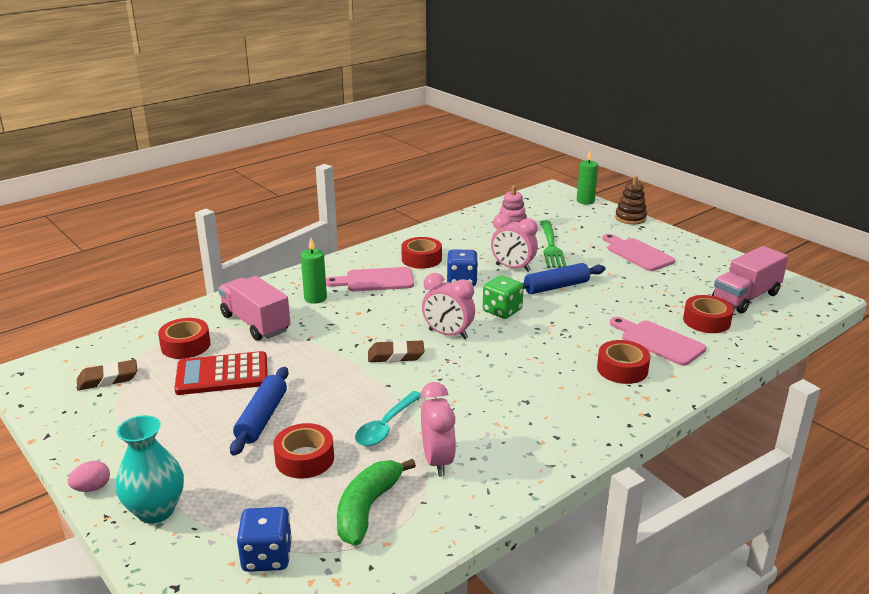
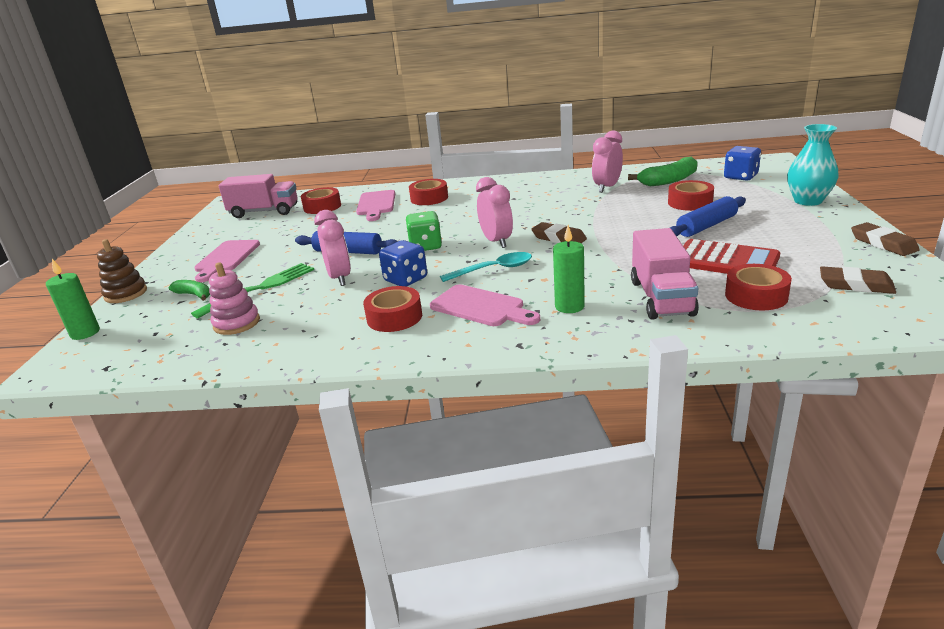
camera: 135 degrees left, 0 degrees up
(74, 444) = (883, 243): none -> brown eraser
(92, 488) = (859, 218): pink egg -> none
(386, 426) = (619, 205): turquoise spoon -> turquoise spoon (493, 269)
(583, 231) = (194, 295): none -> green banana

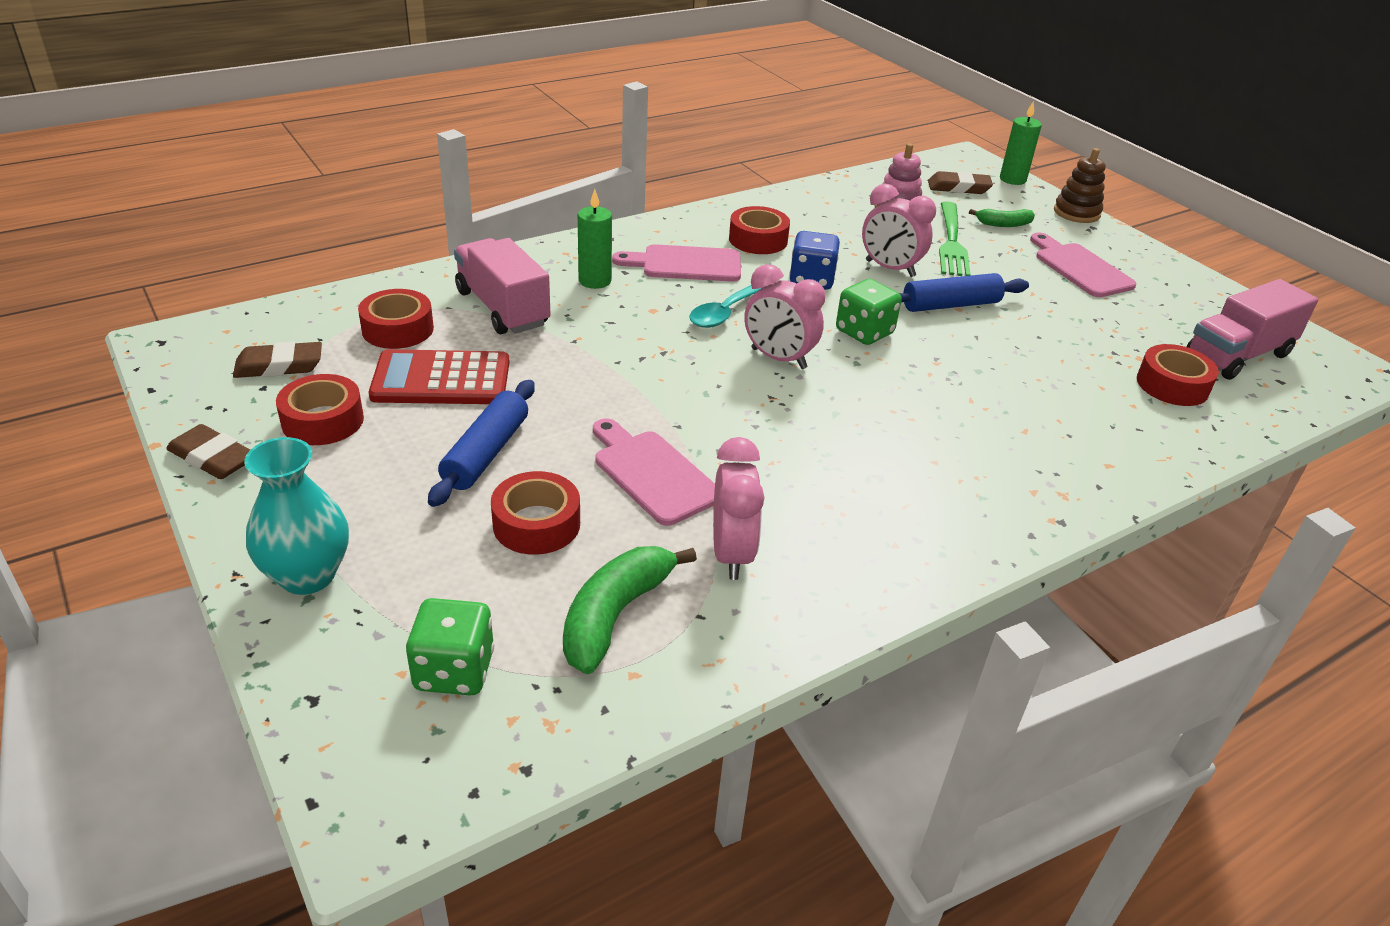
camera: 140 degrees right, 10 degrees up
(376, 204) = (1094, 408): pink cutting board -> pink cutting board (652, 473)
(429, 198) = (1032, 445): red tape -> red tape (323, 421)
(559, 238) = (696, 382): brown eraser -> brown eraser (958, 188)
(740, 177) = (454, 671): blue dice -> green dice

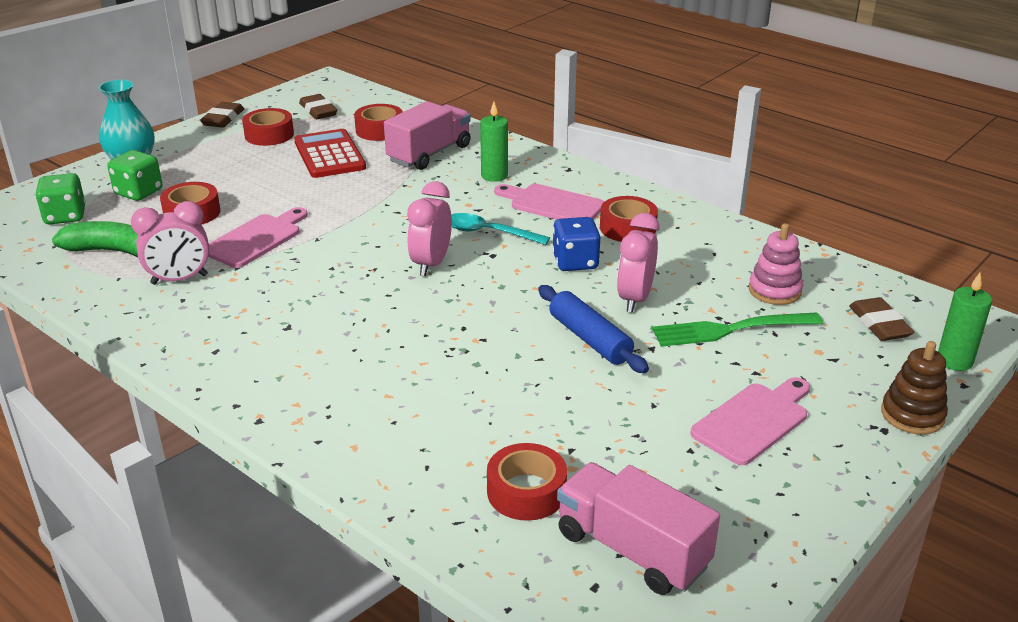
camera: 75 degrees right, 5 degrees down
(486, 453) = (257, 184): blue rolling pin -> none
(685, 264) = (552, 204): pink cutting board -> pink cutting board turned 45 degrees counterclockwise
(864, 332) = (502, 298): green dice -> green dice (138, 192)
(1003, 224) = (814, 361): green banana -> none

